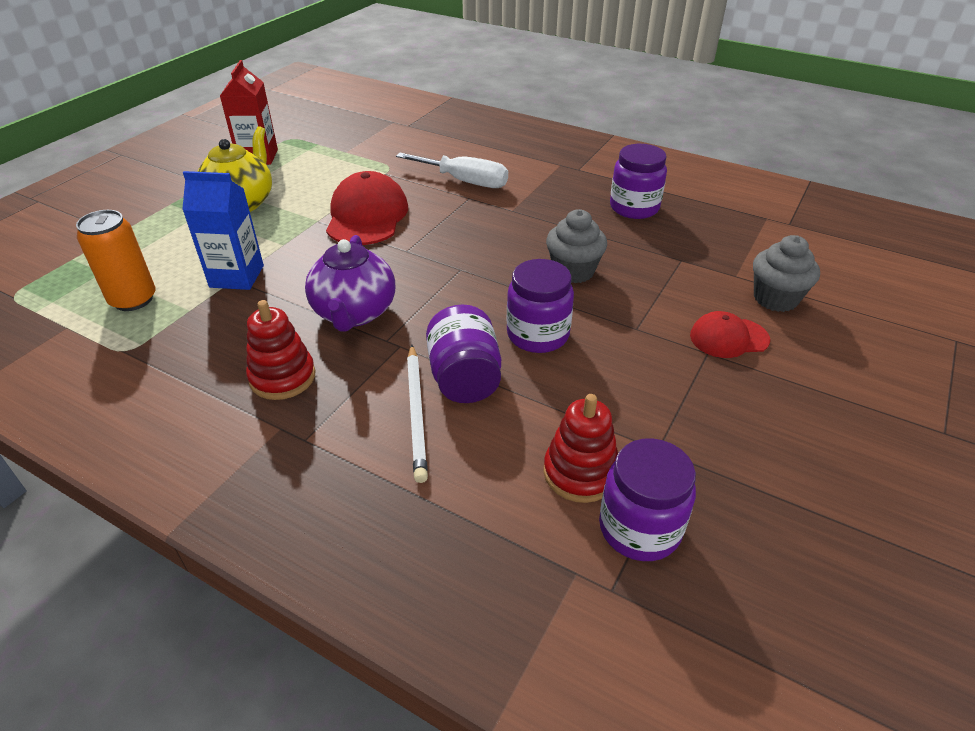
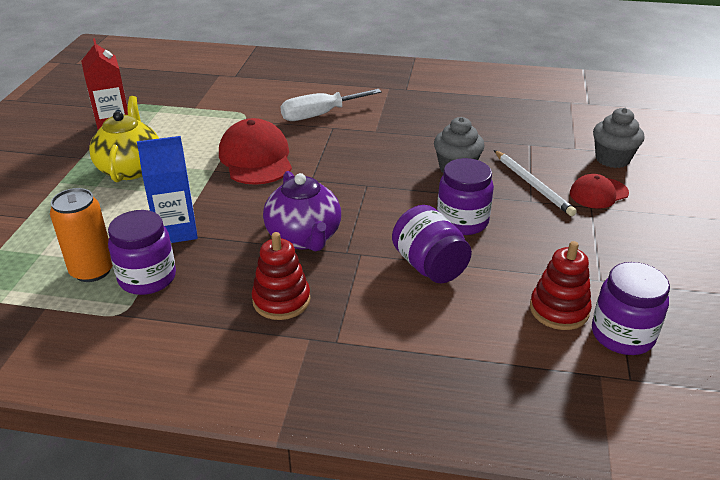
camera: 20 degrees left, 5 degrees down
(417, 413) = (411, 300): white pencil -> white pencil (533, 185)
(465, 181) = (320, 115): white screwdriver -> white screwdriver turned 150 degrees clockwise
(634, 208) = (469, 112): purple jar -> purple jar (147, 278)

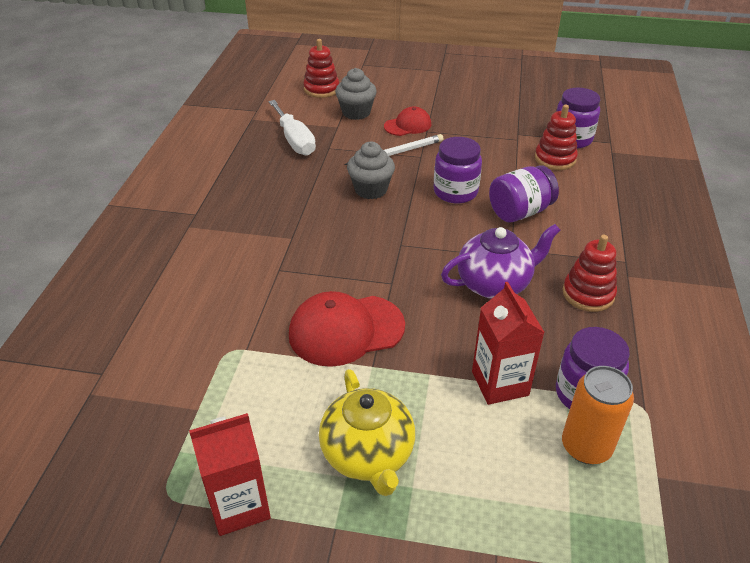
camera: 90 degrees left, 5 degrees up
(130, 168) = (368, 455): yellow teapot -> yellow teapot turned 105 degrees counterclockwise
(176, 230) = (500, 383): blue carton -> red carton
(320, 115) = (246, 281): white screwdriver -> white screwdriver (295, 140)
(598, 193) = (408, 125): red cap -> red cap turned 90 degrees counterclockwise
(656, 136) = (321, 89): none -> red stacking toy

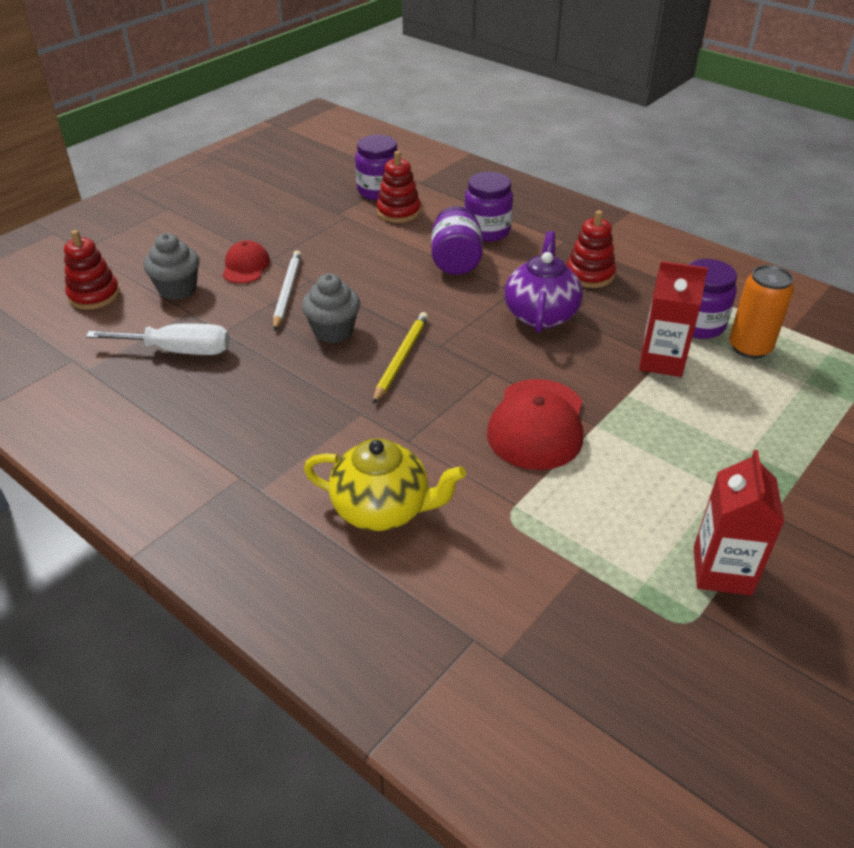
camera: 60 degrees left, 0 degrees up
(367, 232) = (401, 358): none -> yellow pencil
(368, 455) = (702, 466): yellow teapot -> yellow teapot (383, 509)
(455, 192) = (391, 283): purple jar -> purple jar (487, 231)

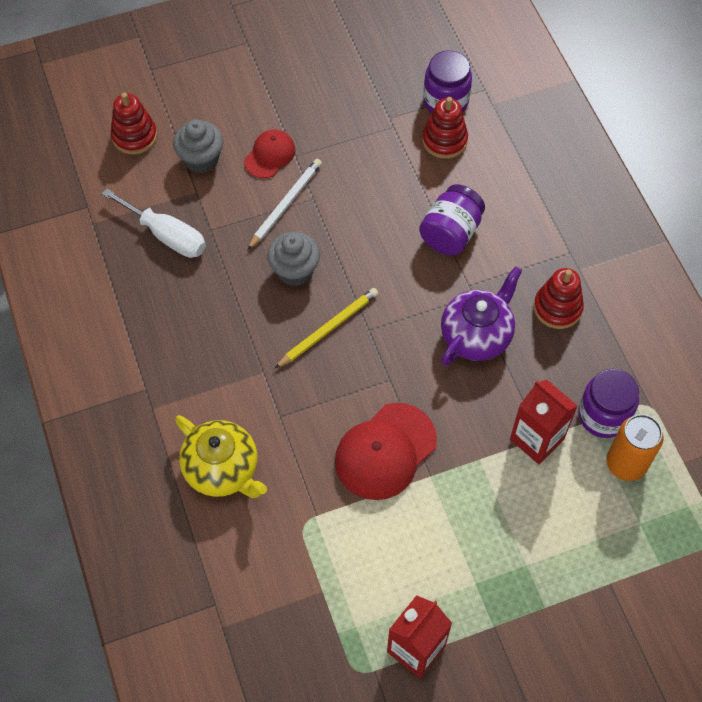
camera: 30 degrees right, 20 degrees up
(487, 231) = (507, 206): purple jar -> none

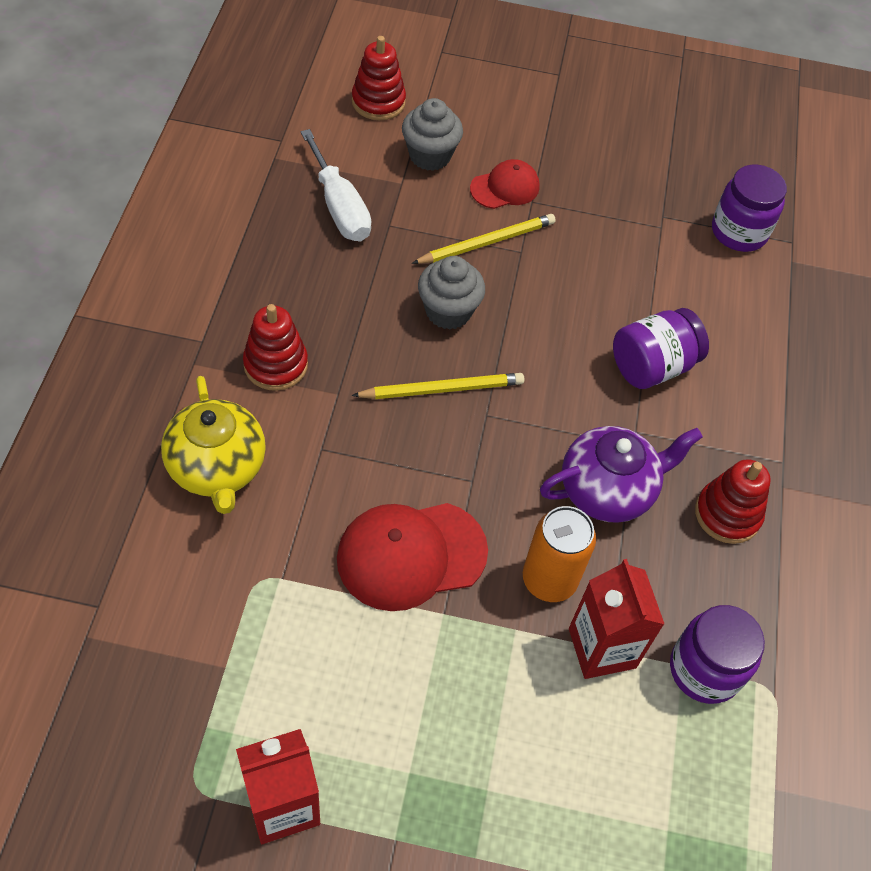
camera: 25 degrees right, 5 degrees down
(285, 204) = (486, 242): white pencil -> yellow pencil
(444, 140) = (710, 270): red stacking toy -> red stacking toy (275, 365)
(626, 464) = (697, 744): orange can -> orange can (549, 579)

